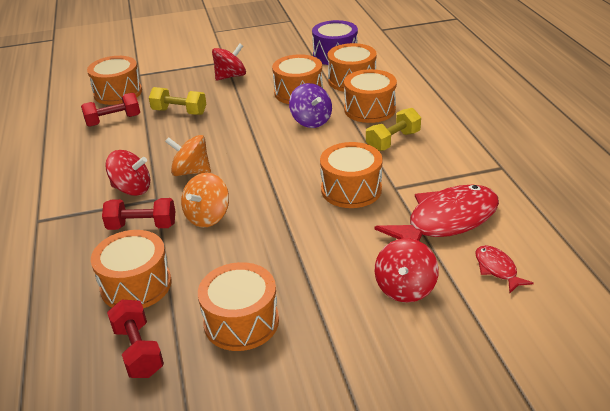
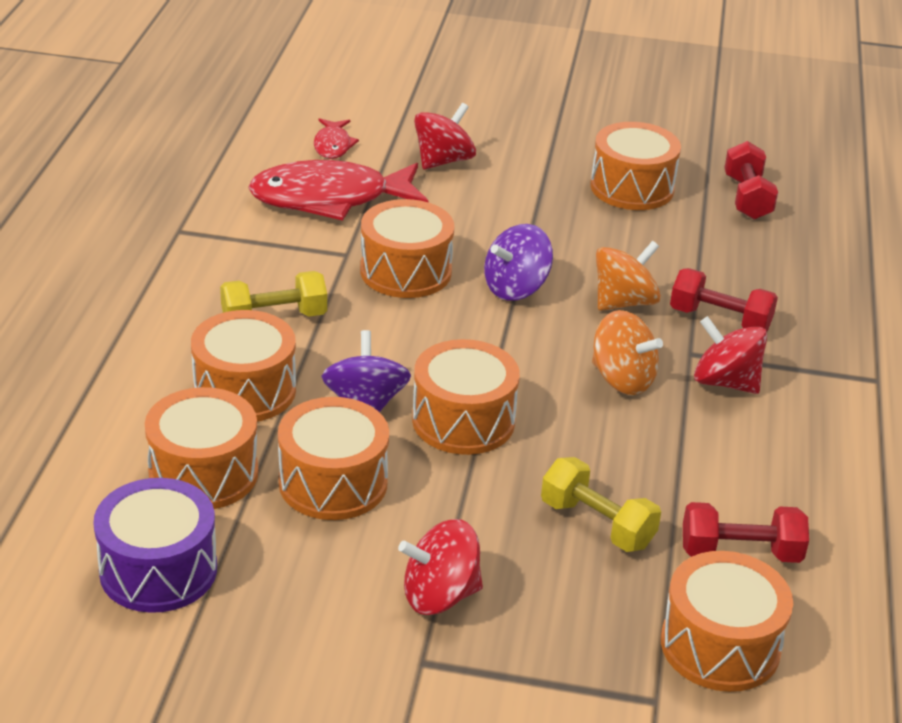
camera: 160 degrees left, 0 degrees up
(136, 285) = (740, 254): orange drum -> orange drum (463, 421)
(279, 202) = (516, 288): none -> purple spinning top

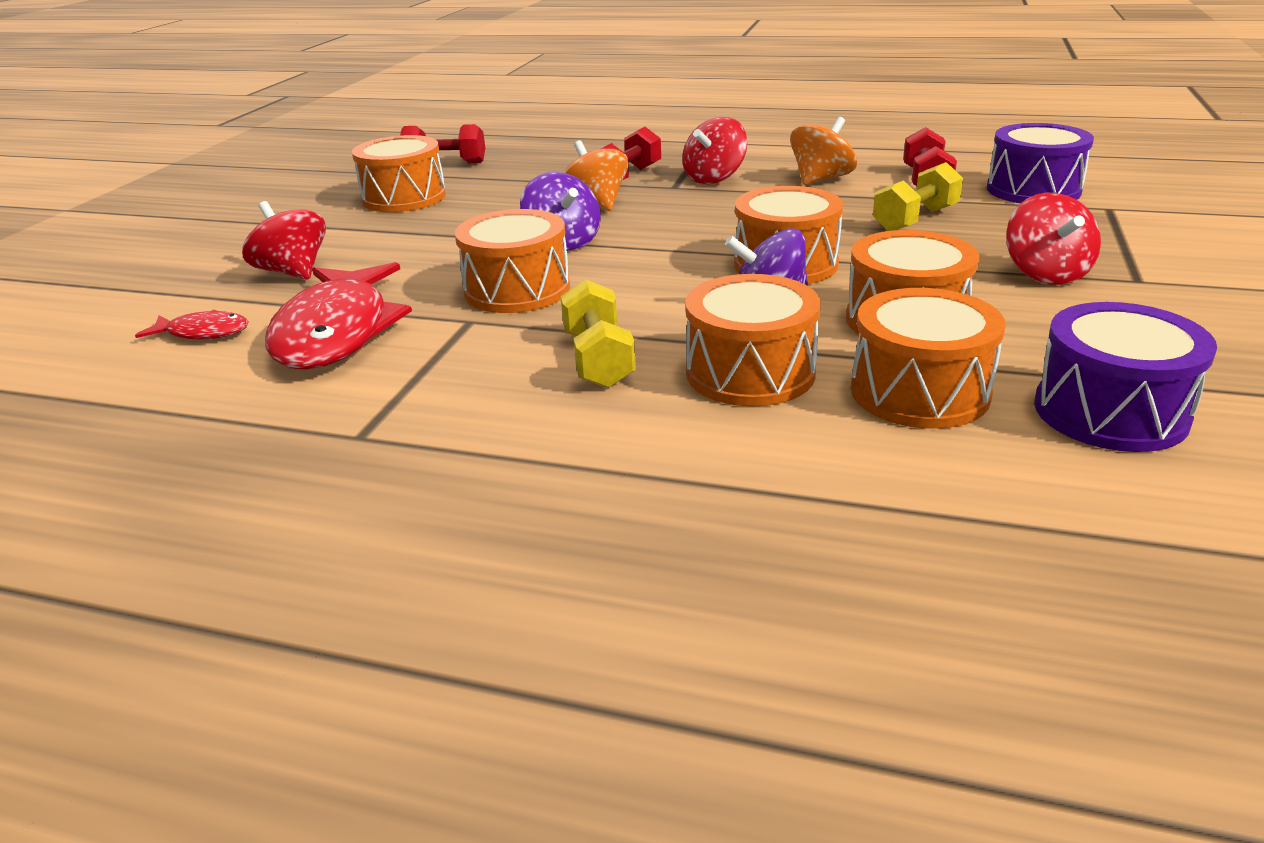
camera: 80 degrees left, 5 degrees down
(622, 379) = (713, 208): orange spinning top -> orange spinning top (821, 179)
(720, 645) = (1033, 190): orange drum -> purple drum

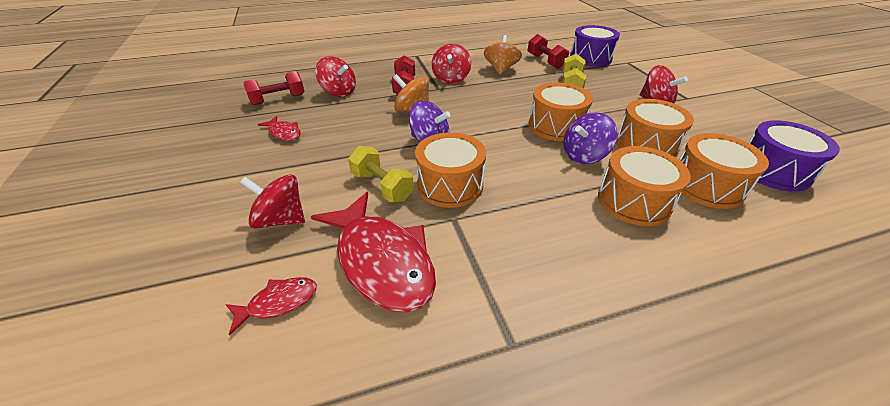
camera: 35 degrees left, 10 degrees up
(404, 198) = (284, 133): orange drum -> red fish
(529, 168) = (339, 92): none -> red spinning top
(598, 359) = (558, 220): yellow dumbbell -> yellow dumbbell (382, 186)

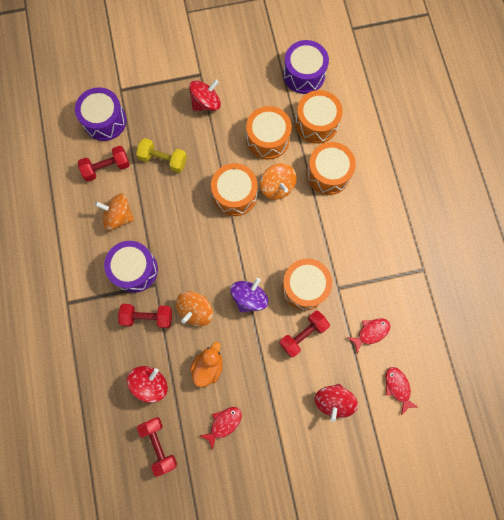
camera: 85 degrees left, 35 degrees up
(350, 120) = (208, 366): none -> orange duck
(382, 186) = (303, 335): yellow dumbbell -> red dumbbell
(382, 261) = (371, 332): red fish -> red fish, size x0.47
(451, 79) = (134, 270): red spinning top -> purple drum
(584, 155) = (277, 187): purple spinning top -> orange spinning top

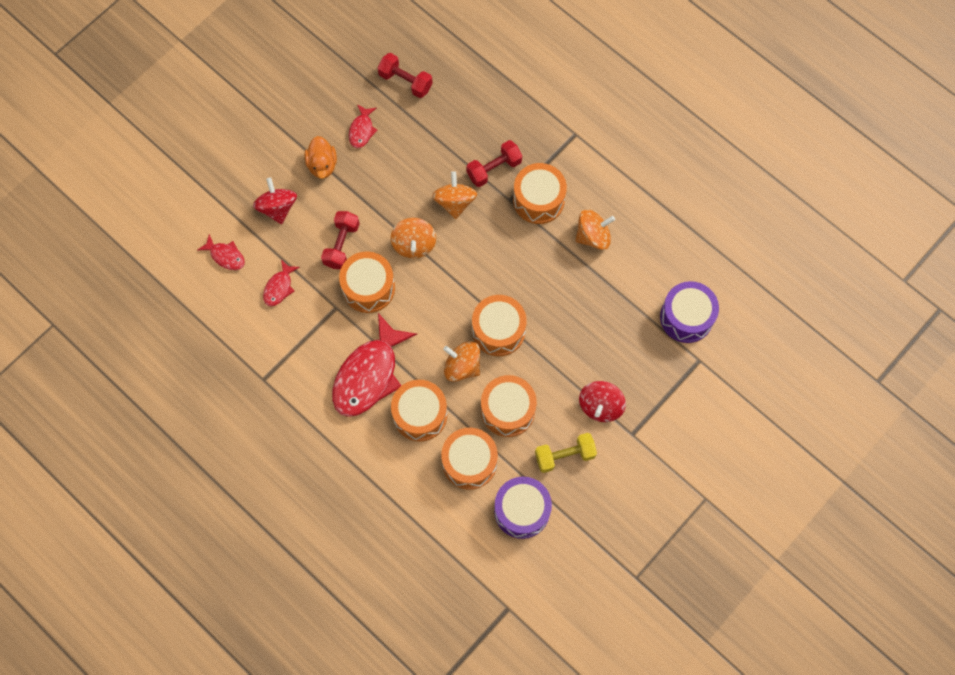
camera: 145 degrees right, 5 degrees down
(107, 168) = (643, 273): red dumbbell -> none
(134, 270) = (538, 200): purple drum -> orange drum
(150, 383) = (449, 120): red spinning top -> none
(163, 160) = (595, 317): yellow dumbbell -> yellow dumbbell (564, 455)
(208, 366) = (409, 165): orange duck -> orange duck (322, 165)
(249, 298) = (414, 244): purple spinning top -> orange spinning top
(345, 223) = (369, 374): none -> red fish

